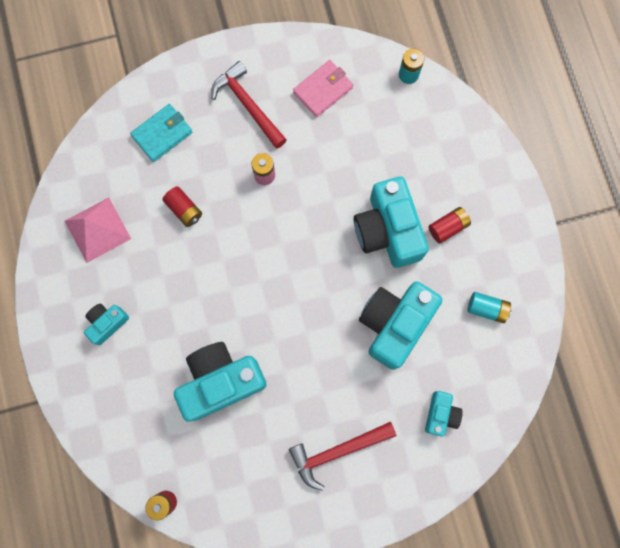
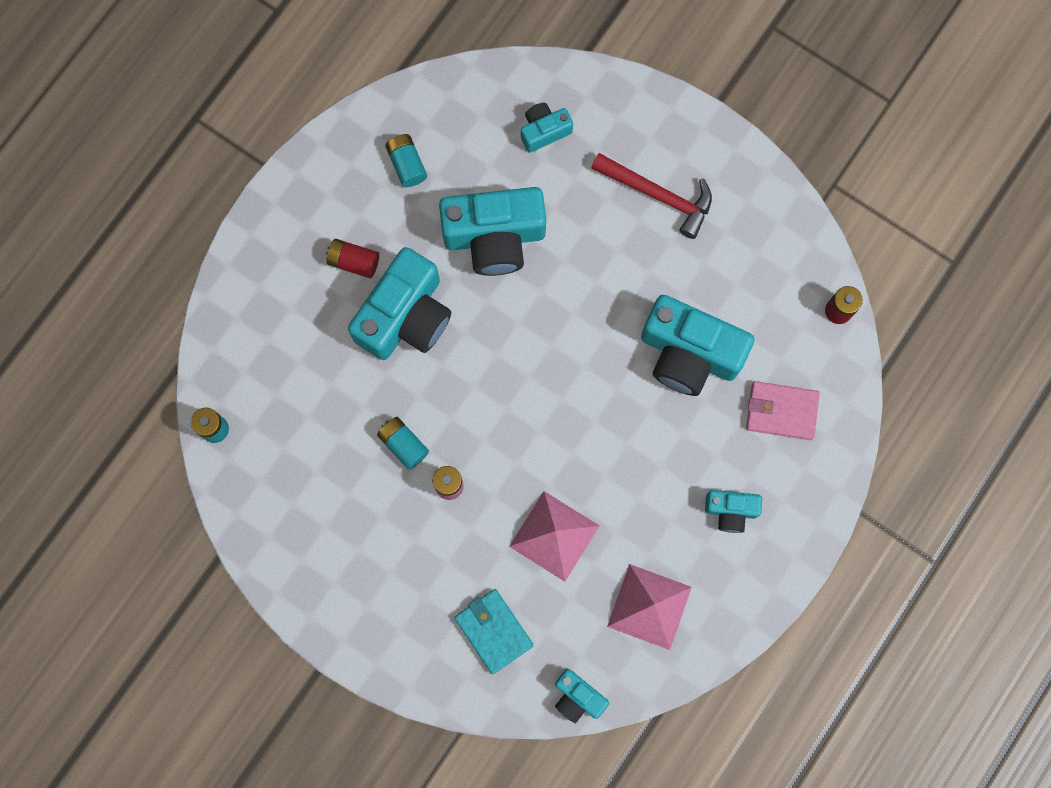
camera: 130 degrees left, 0 degrees up
(86, 149) = (577, 697): none -> turquoise camera
(162, 134) = (494, 631): turquoise wallet -> turquoise wallet turned 45 degrees clockwise
(184, 210) = (554, 536): red battery -> pink pyramid
(248, 105) = (386, 568): red hammer -> none
(311, 169) = (403, 444): none -> turquoise battery
(323, 90) = (305, 504): pink wallet -> pink wallet (781, 411)

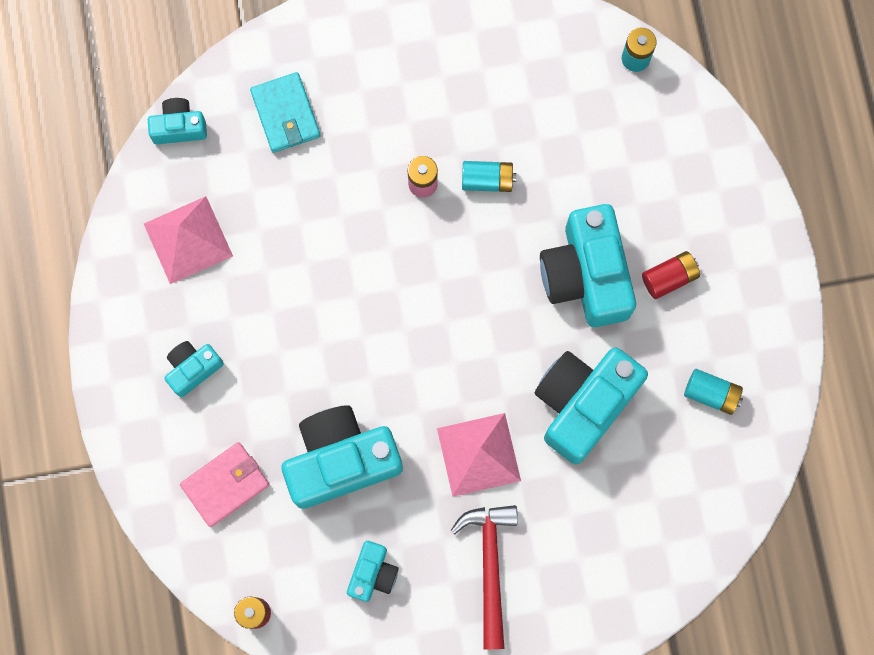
camera: 135 degrees right, 0 degrees up
(494, 631) = (285, 114): turquoise wallet -> turquoise wallet turned 60 degrees clockwise
(544, 131) = (634, 530): turquoise camera -> turquoise camera (373, 573)
(554, 536) = (308, 222): pink pyramid -> pink pyramid (478, 454)
(658, 196) = (490, 566): red hammer -> red hammer turned 105 degrees clockwise

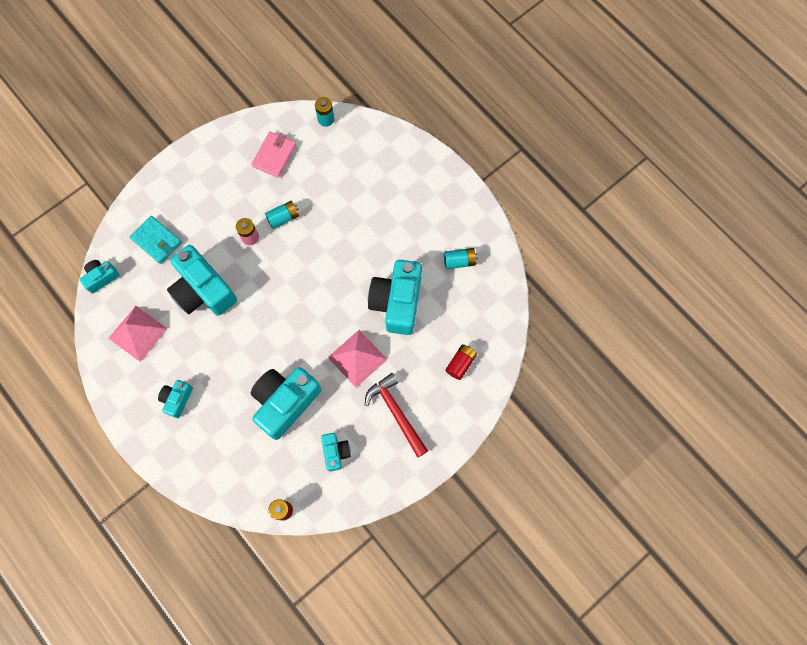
camera: 30 degrees left, 5 degrees down
(225, 485) = (229, 451): pink wallet -> pink wallet (274, 156)
(586, 275) = (361, 237): turquoise camera -> turquoise camera (203, 290)
(669, 277) = (404, 216): red battery -> red battery (460, 363)

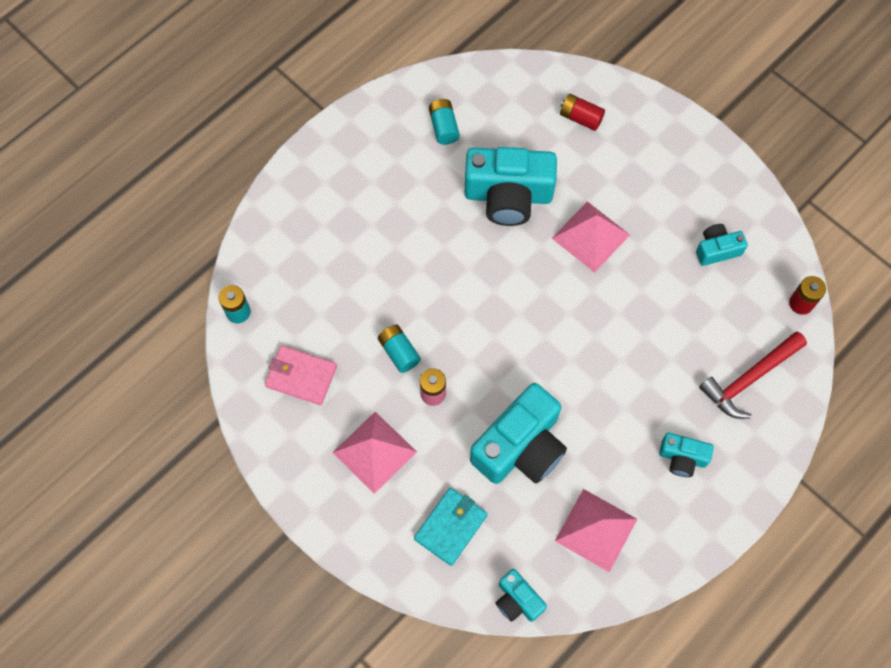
camera: 95 degrees left, 5 degrees down
(215, 198) = (374, 452): none -> pink pyramid
(285, 402) = (663, 317): turquoise camera -> none
(396, 412) = (654, 185): red hammer -> red hammer (749, 378)

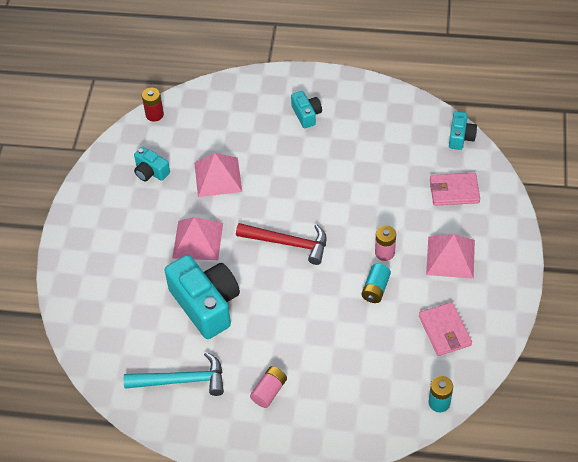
camera: 125 degrees left, 15 degrees down
(373, 186) = (269, 391): none -> pink battery
(443, 127) = (182, 381): turquoise battery -> turquoise hammer
(450, 527) = (454, 191): turquoise wallet -> pink wallet
(520, 447) = (374, 189): turquoise camera -> none
(580, 118) = (105, 302): red battery -> none
(596, 529) = (386, 127): pink pyramid -> pink pyramid (218, 177)
(749, 378) = (227, 112): red hammer -> red hammer (288, 243)

